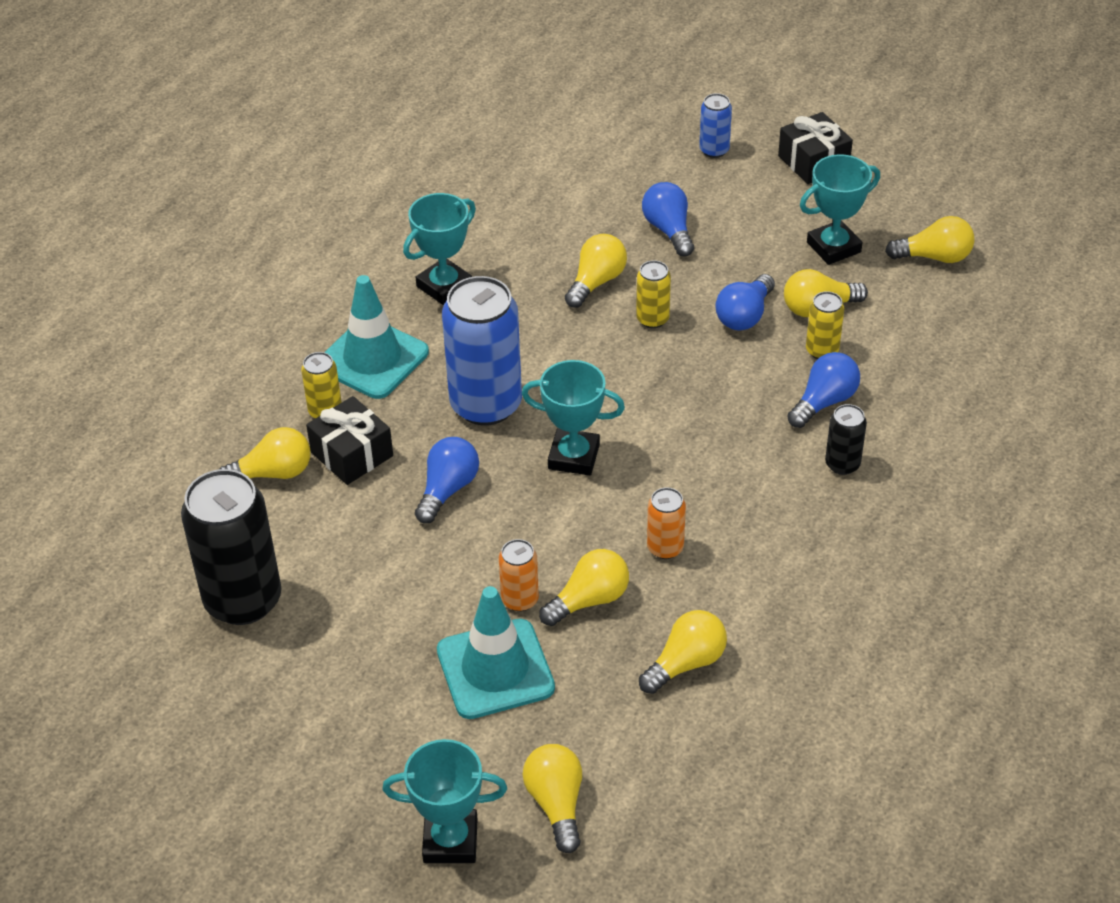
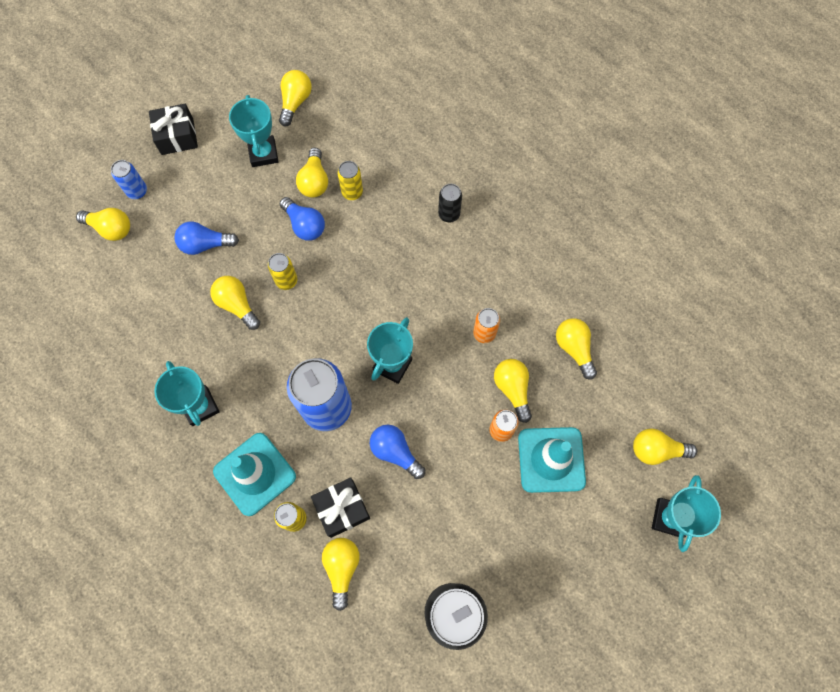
camera: 75 degrees left, 25 degrees up
(650, 143) = (111, 229): none -> yellow light bulb
(824, 402) = (395, 206): blue light bulb -> none

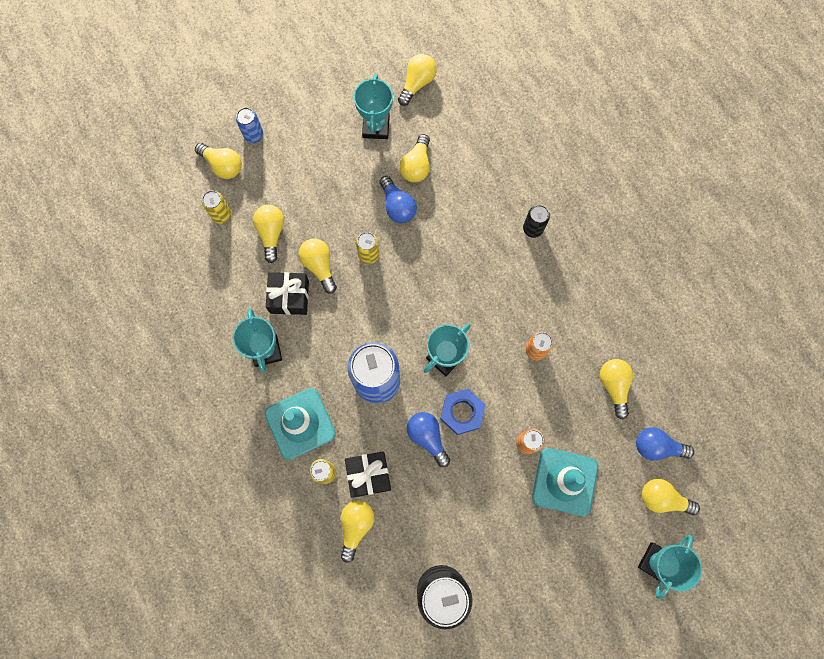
camera: 15 degrees right, 5 degrees up
(177, 136) = (301, 91): black gift -> black gift (289, 297)
(205, 244) = (303, 202): blue light bulb -> blue light bulb (657, 446)
(352, 192) = (448, 185): yellow can -> yellow can (221, 215)
(425, 417) = (462, 412): none -> blue nut
(512, 389) = (547, 408): yellow light bulb -> yellow light bulb (271, 233)

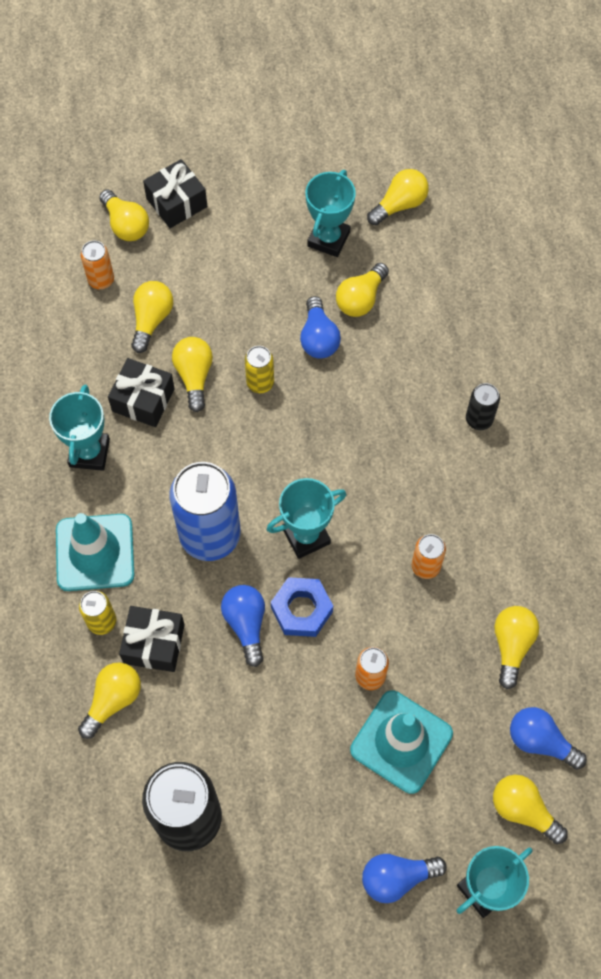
camera: 20 degrees right, 10 degrees down
(221, 215) = (101, 280): yellow can -> orange can
(253, 135) = (176, 203): blue can -> black gift
(596, 577) = (397, 877): none -> blue light bulb

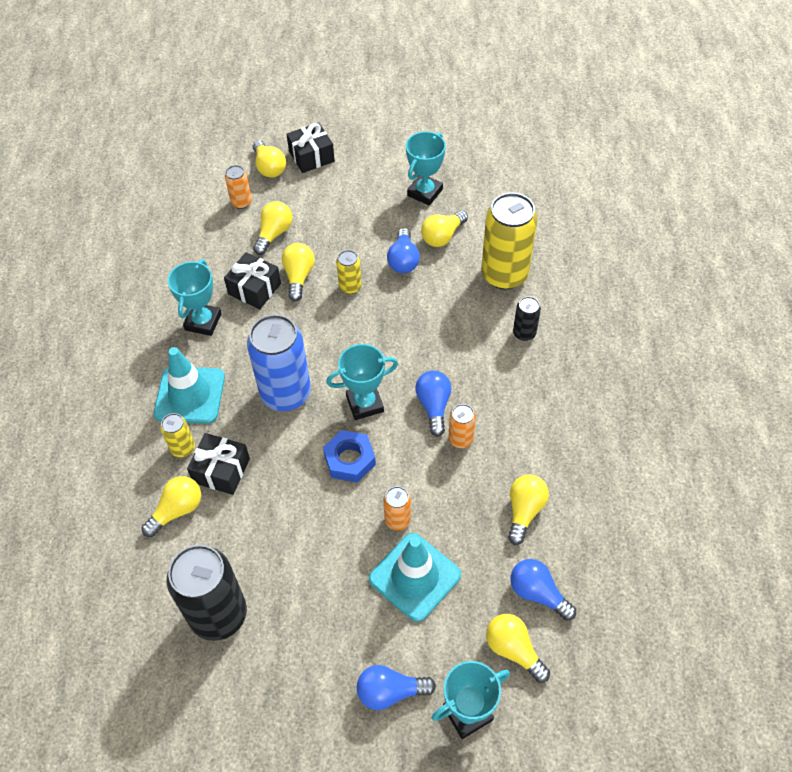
camera: 10 degrees right, 10 degrees down
(246, 624) = (301, 465): blue light bulb -> blue light bulb (434, 406)
(399, 205) = (485, 175): yellow light bulb -> none
(444, 343) = (504, 274): none -> yellow can

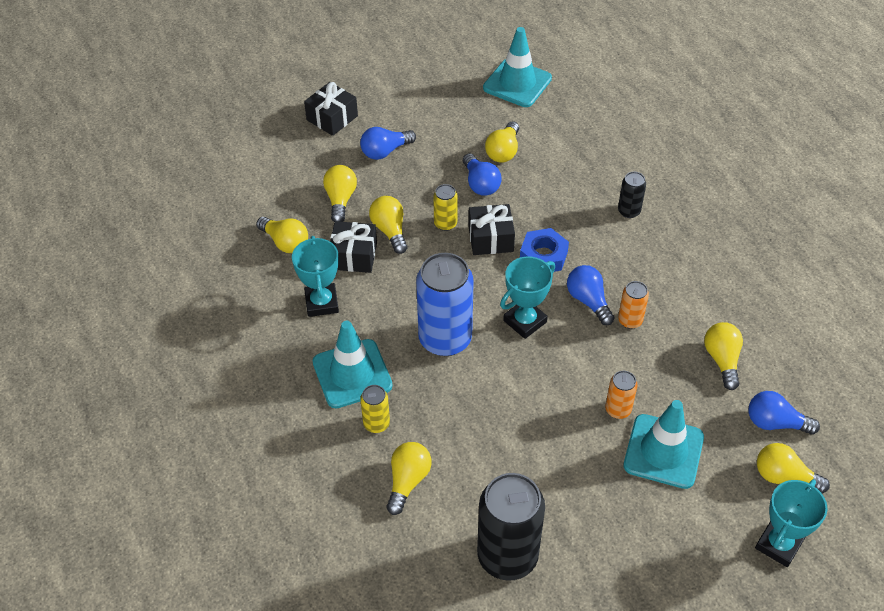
camera: 25 degrees left, 5 degrees down
(221, 470) = (427, 429): black gift -> black gift (490, 238)
(241, 202) = (289, 181): orange can -> none
(269, 167) = (296, 140): yellow light bulb -> yellow light bulb (285, 242)
(349, 460) = (542, 375): blue nut -> blue nut (543, 256)
(390, 692) = (703, 555): blue light bulb -> blue light bulb (385, 151)
(425, 192) = (462, 118): turquoise trophy -> none
(494, 175) = (517, 83): none -> turquoise traffic cone
(504, 274) = (580, 167): yellow can -> none

